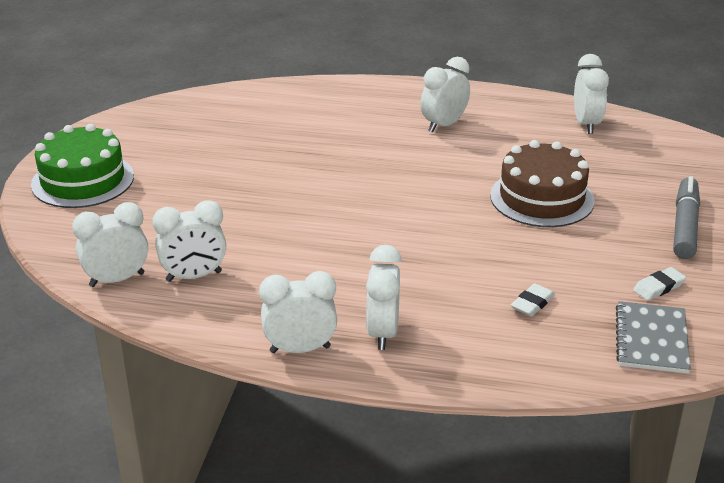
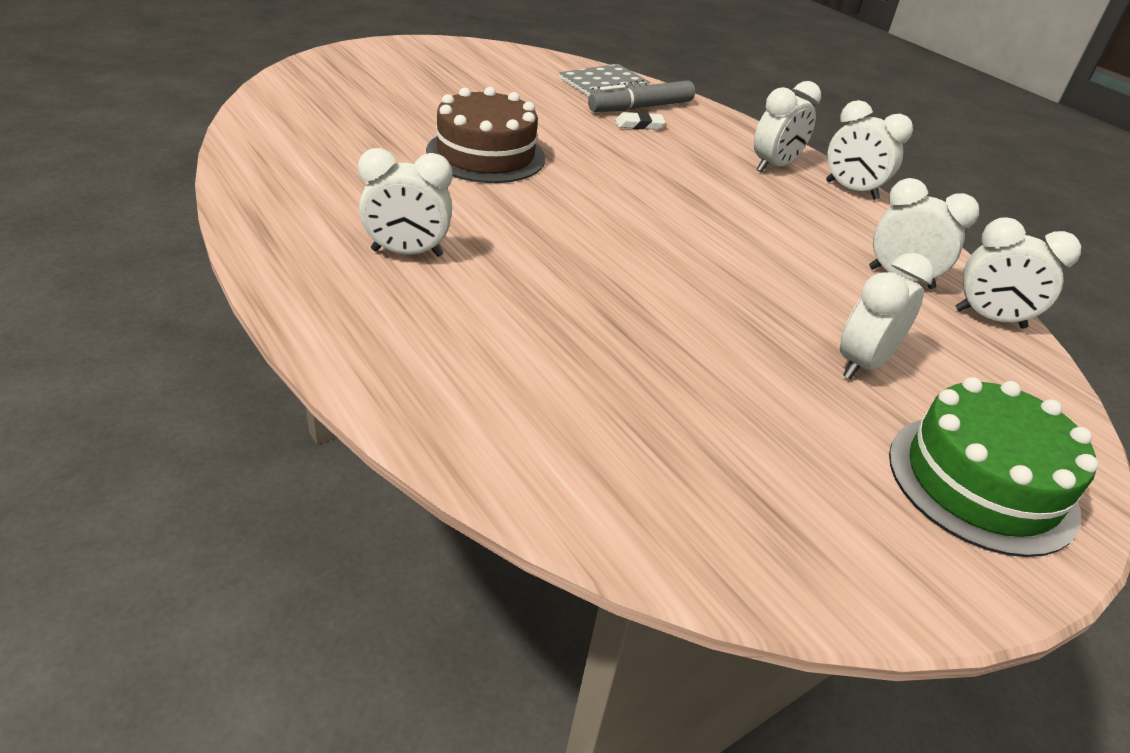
camera: 140 degrees left, 5 degrees up
(586, 124) = (285, 167): white clock -> white clock (862, 364)
(658, 287) = (540, 89): white eraser -> none
(685, 226) = (436, 92): grey marker -> grey marker (640, 107)

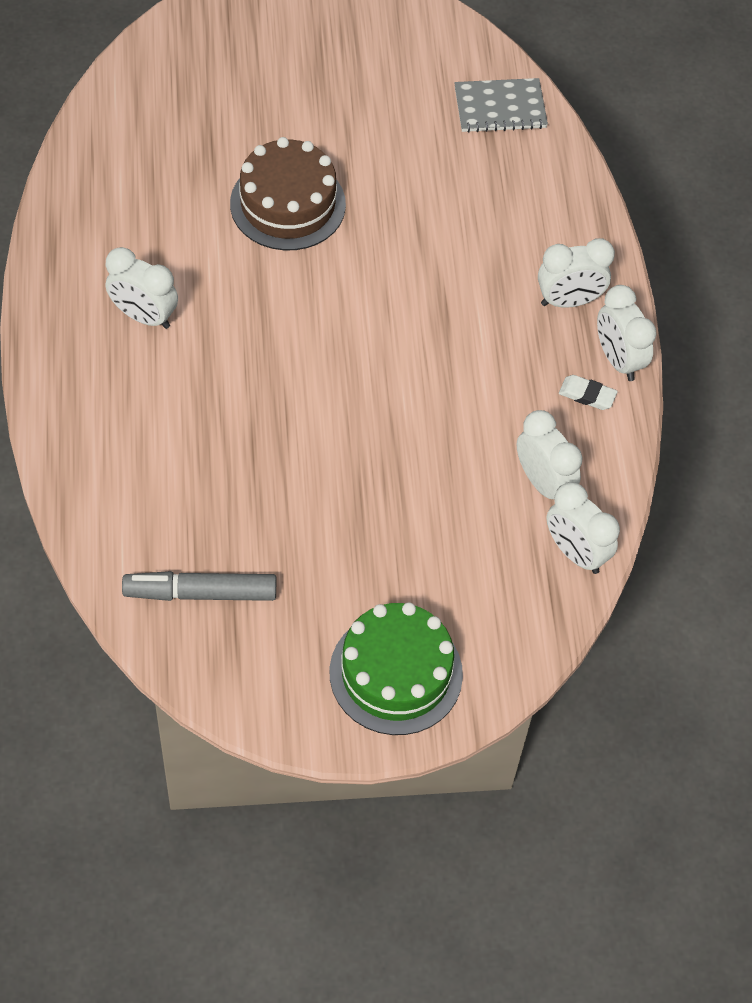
camera: 30 degrees right, 20 degrees up
(639, 125) = (479, 194): white eraser -> white eraser (587, 395)
(640, 107) = (506, 163): grey marker -> grey marker (200, 592)
(862, 364) = (411, 552): white clock -> none

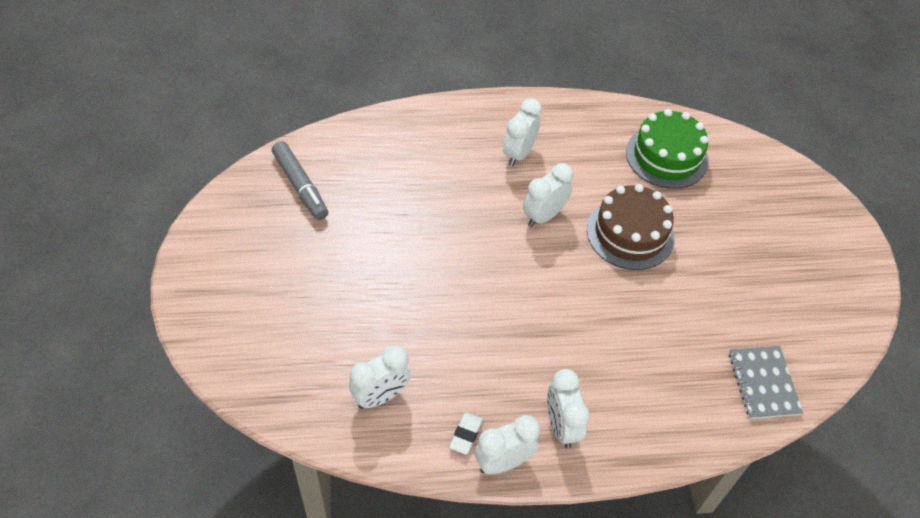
camera: 90 degrees right, 5 degrees down
(200, 592) = (300, 186): grey marker -> grey marker turned 150 degrees clockwise
(396, 673) = (226, 293): green cake -> green cake (666, 156)
(575, 552) = (315, 416): white clock -> white clock (544, 216)

